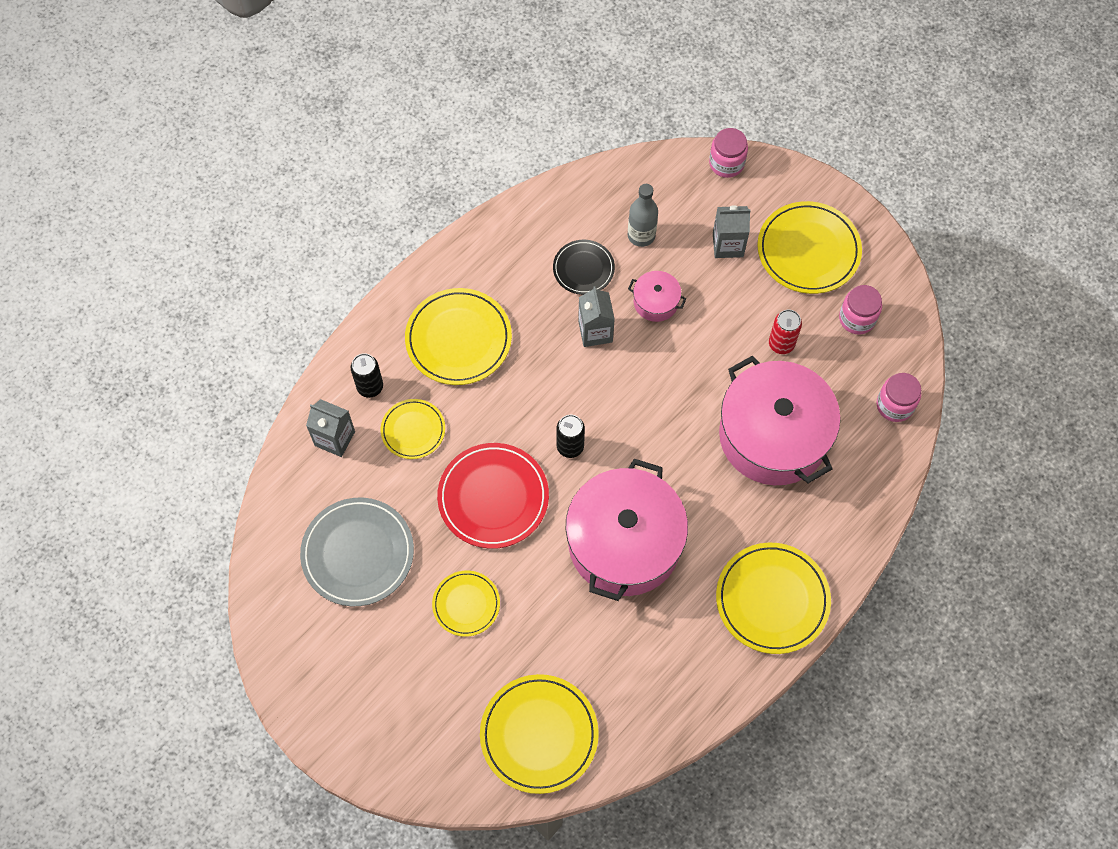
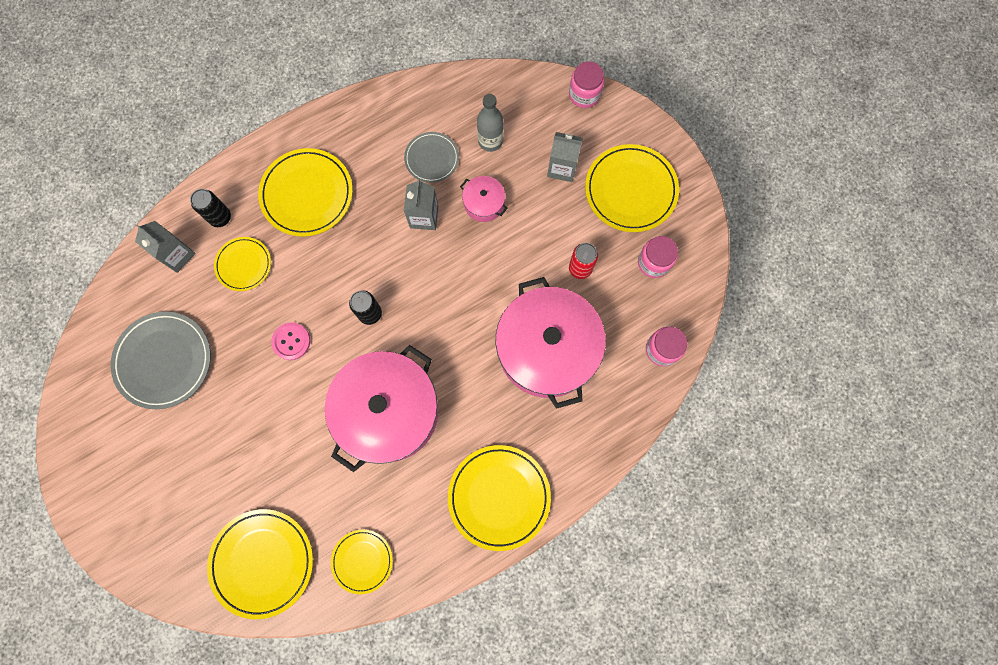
camera: 15 degrees right, 10 degrees up
(466, 604) = (238, 430): yellow plate -> yellow plate (362, 561)
(493, 497) = (291, 341): red plate -> pink button
(583, 269) = (432, 158): black plate -> grey plate

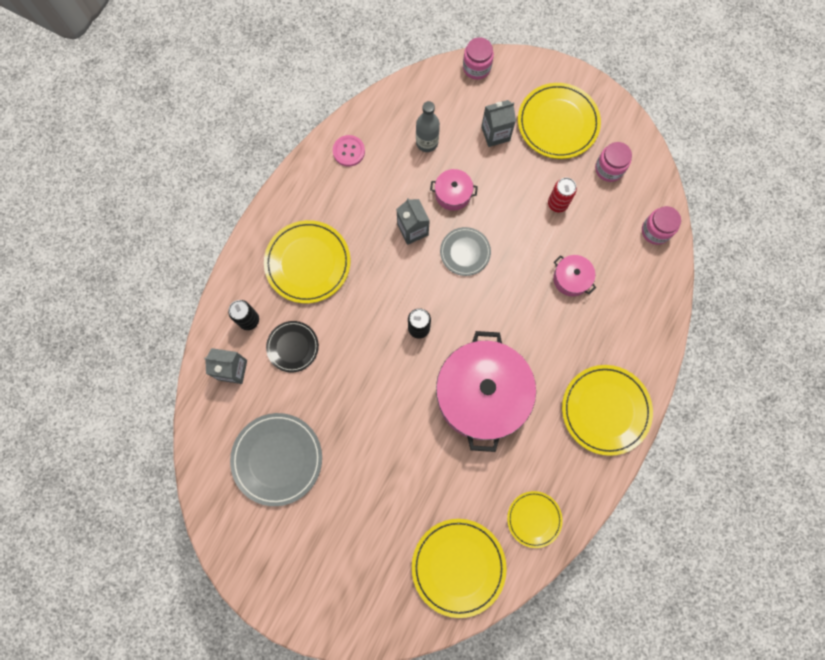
camera: 30 degrees left, 0 degrees up
(243, 265) = (293, 347): yellow plate -> black plate
(291, 341) = (370, 385): pink button -> pink button (349, 151)
(432, 158) = (389, 181): grey plate -> grey plate (465, 252)
(547, 349) = (571, 279): pink pot -> pink pot, size x0.43

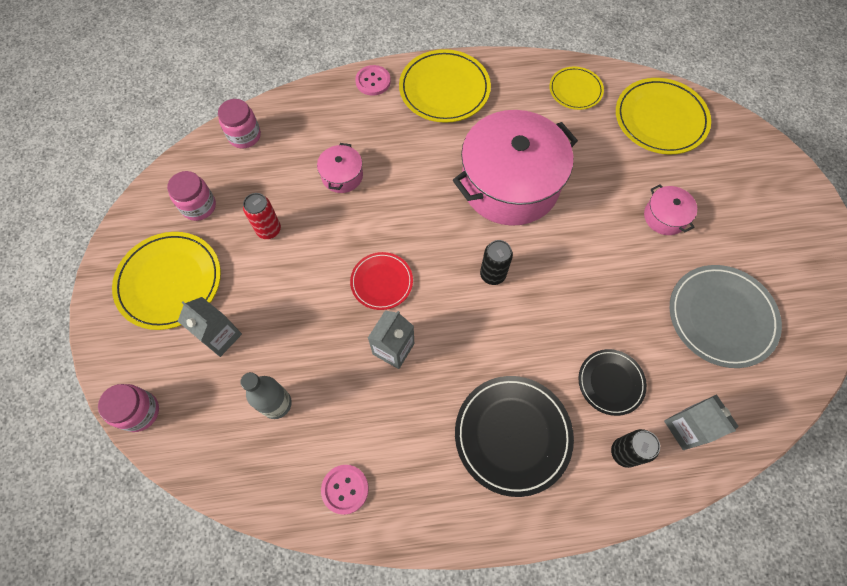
camera: 125 degrees left, 10 degrees down
(308, 263) = (512, 435): yellow plate -> black plate
(453, 194) = (323, 335): pink pot -> pink pot (665, 217)
(465, 252) = (381, 282): grey plate -> red plate
(650, 358) = (373, 81): none -> pink button

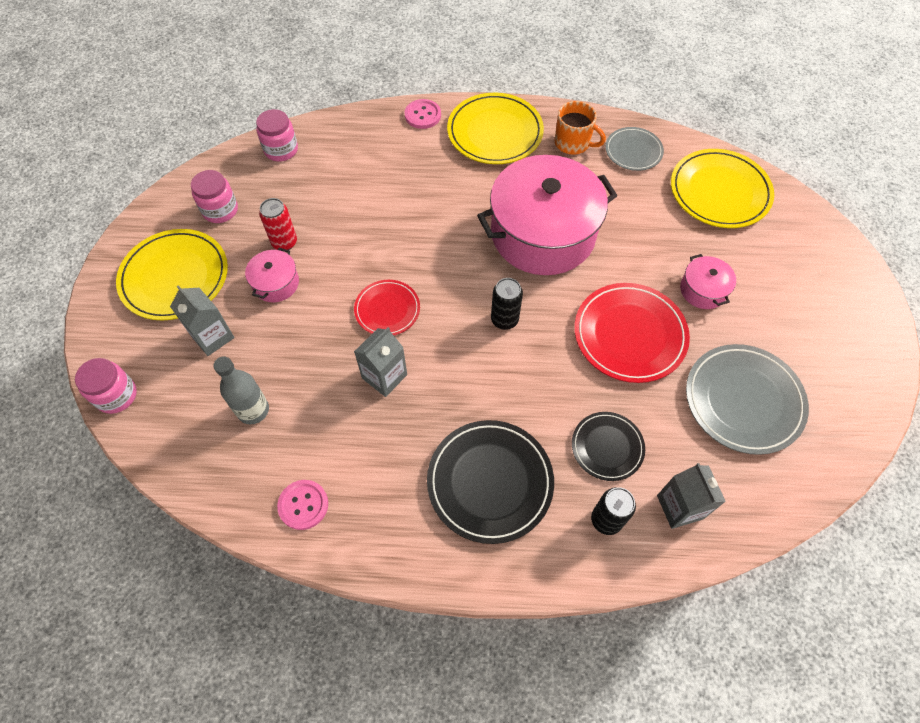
camera: 10 degrees right, 5 degrees down
(342, 176) = (370, 201): pink pot -> pink pot (276, 283)
(519, 90) = (573, 143): none -> orange mug
(575, 90) = (633, 151): yellow plate -> grey plate
(608, 271) = (629, 335): none -> red plate

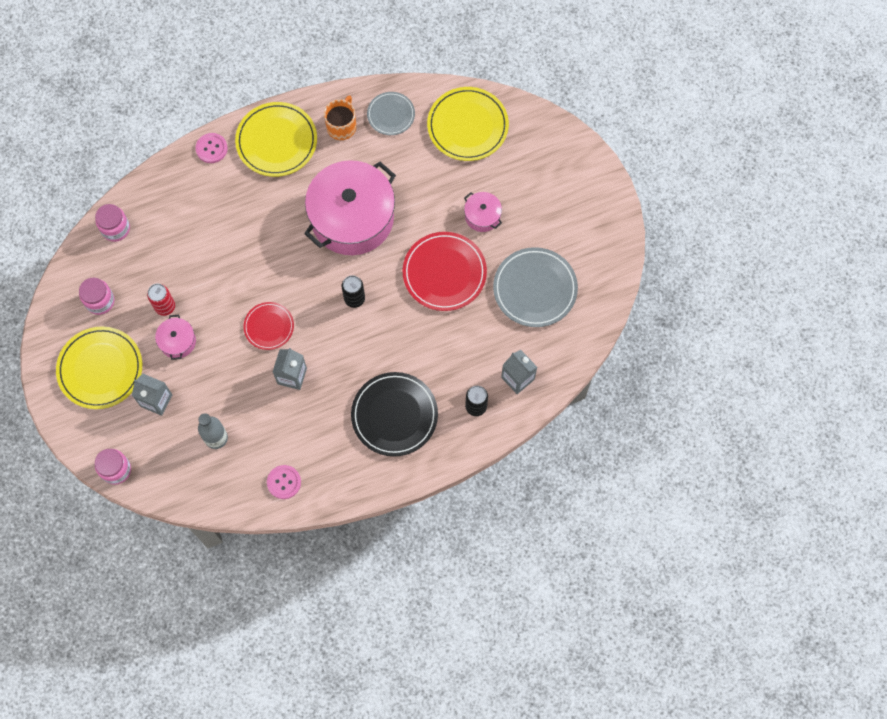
camera: 25 degrees left, 10 degrees up
(573, 143) = (342, 126): orange mug -> orange mug turned 75 degrees counterclockwise
(607, 447) = (459, 359): black plate -> none

